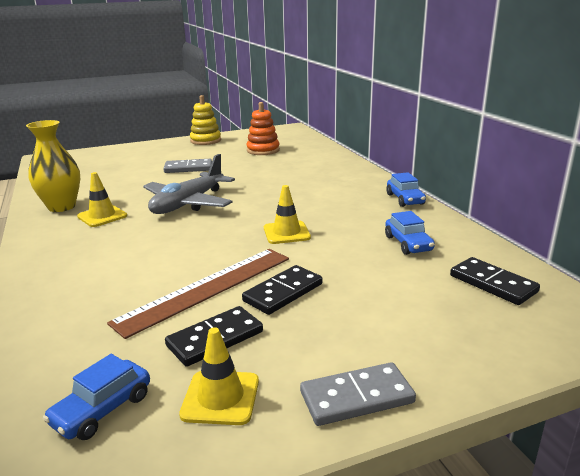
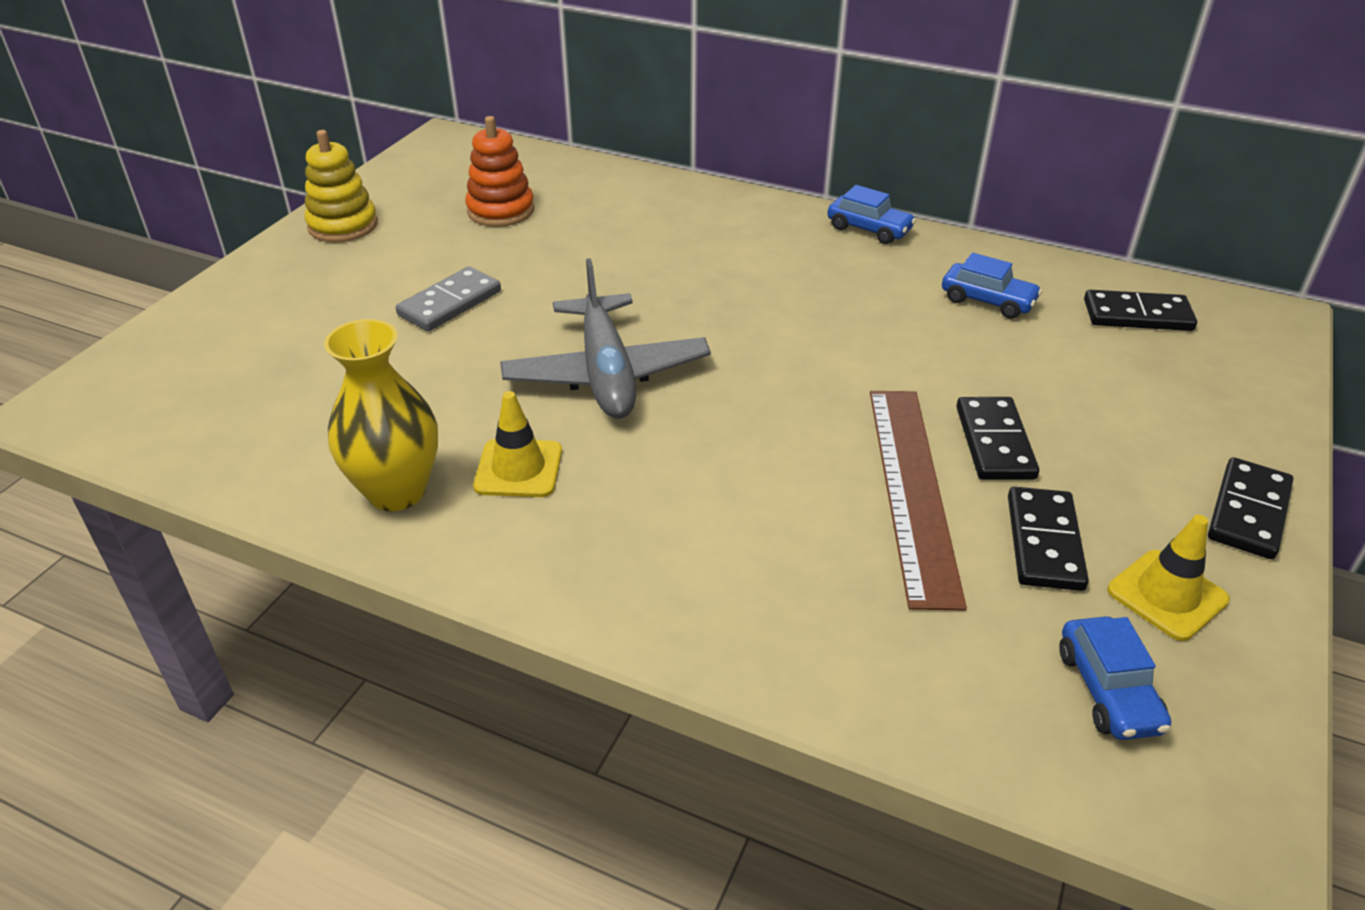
camera: 45 degrees left, 15 degrees up
(286, 233) = (837, 355): yellow traffic cone -> none
(356, 397) = (1248, 512): grey domino -> black domino

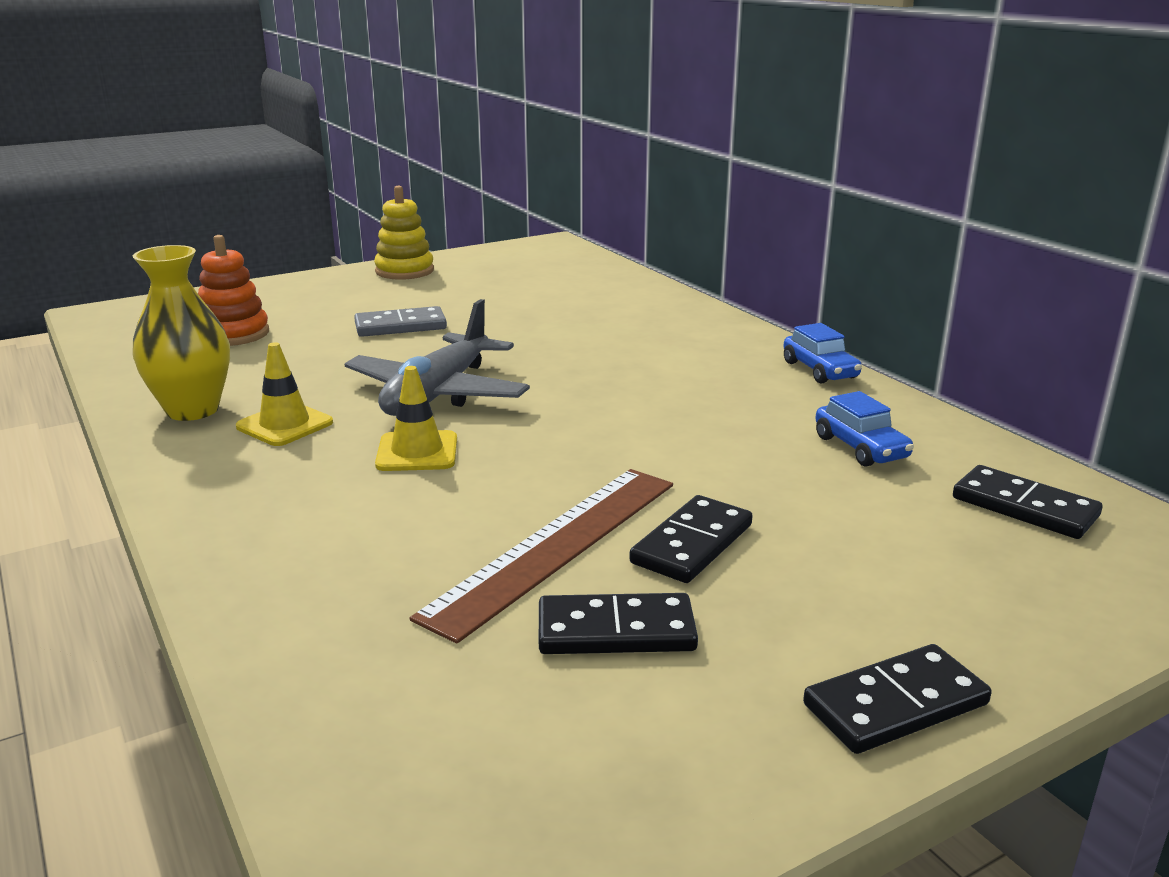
camera: 35 degrees right, 15 degrees down
(501, 210) = (524, 287): orange stacking toy -> orange stacking toy (233, 334)
(1044, 542) = (616, 630): black domino -> black domino turned 45 degrees clockwise
(1108, 690) = (485, 764): blue car -> none
(1167, 595) = (677, 725): yellow traffic cone -> yellow traffic cone (417, 452)

